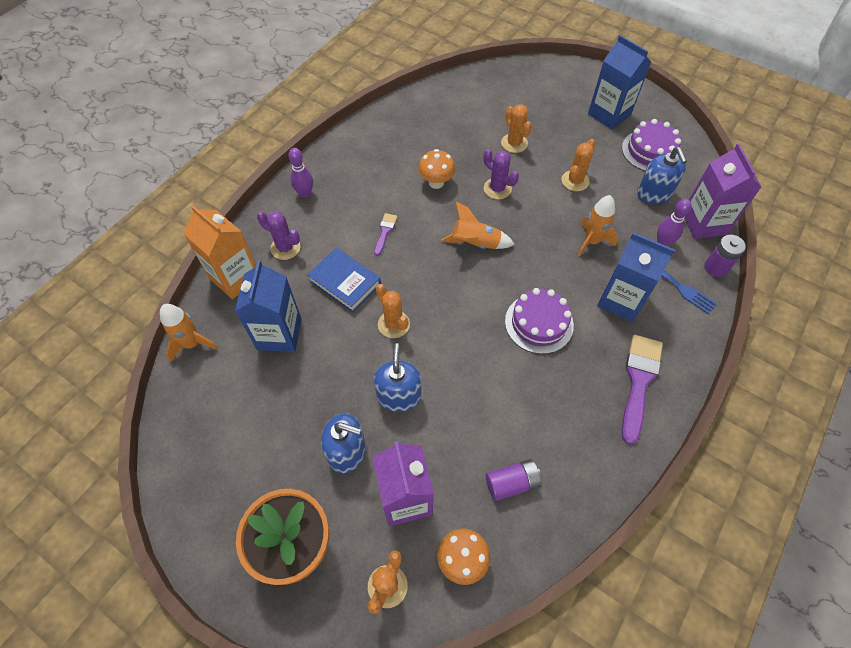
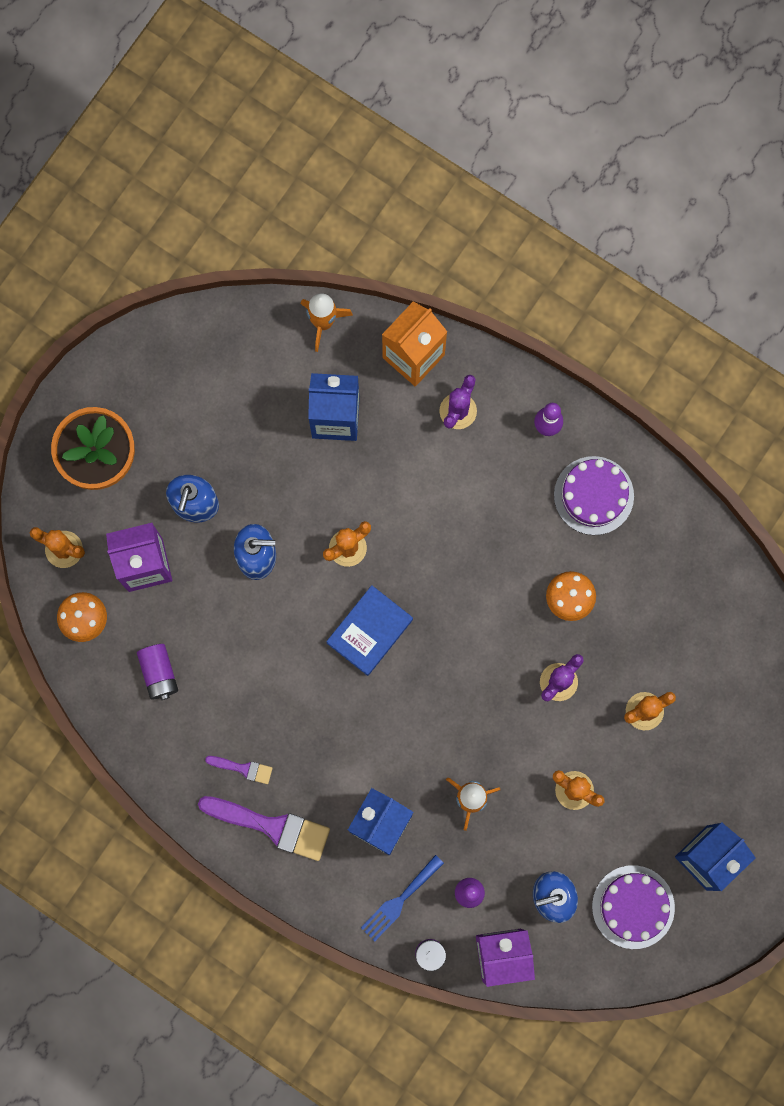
camera: 90 degrees right, 20 degrees up
(345, 282) = (406, 488): blue book -> blue book (370, 631)
(385, 232) = (484, 533): purple brush -> purple brush (243, 768)
(475, 243) = (466, 649): orange rocket -> none
(539, 323) = (348, 719): purple cake -> purple cake (593, 495)

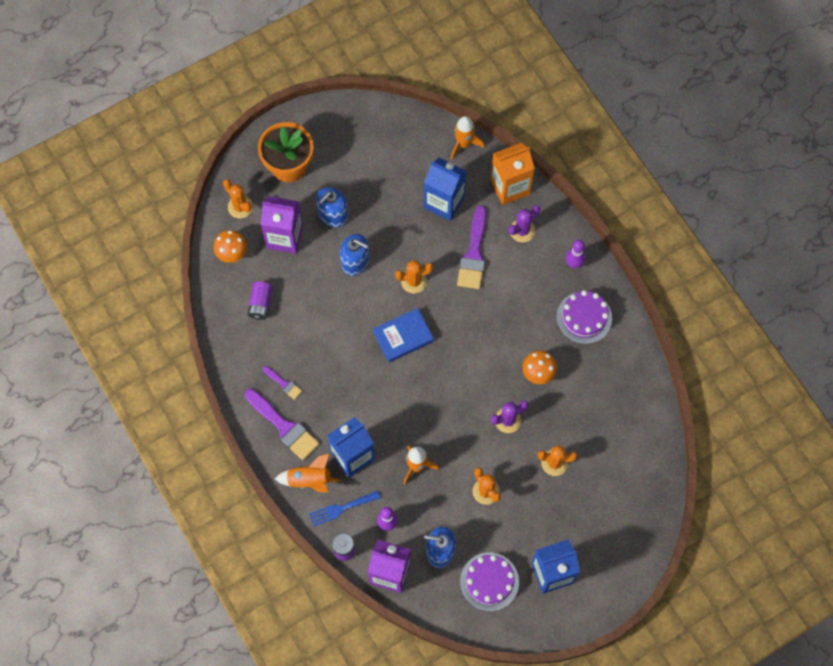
camera: 25 degrees right, 10 degrees down
(340, 882) = (309, 480): none -> orange rocket
(409, 473) = (474, 254): none -> purple brush

